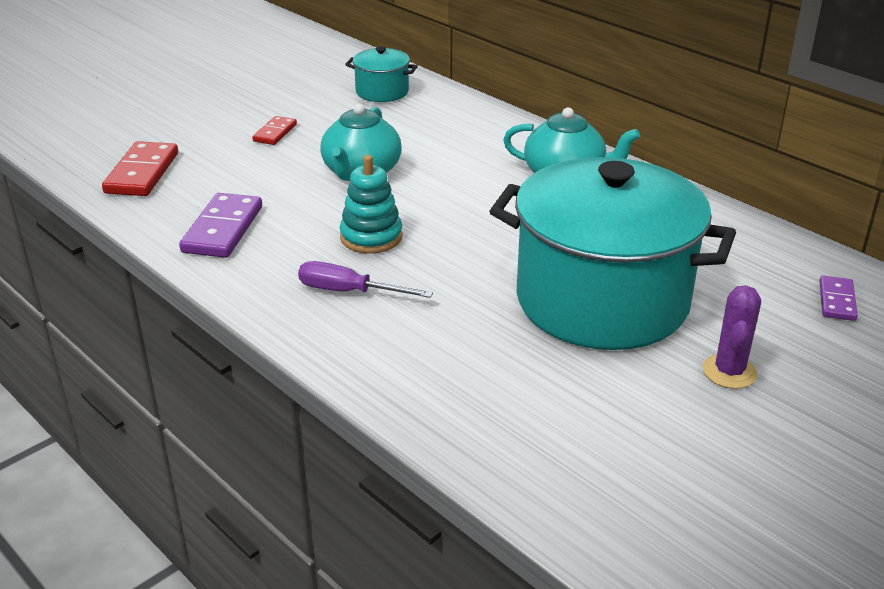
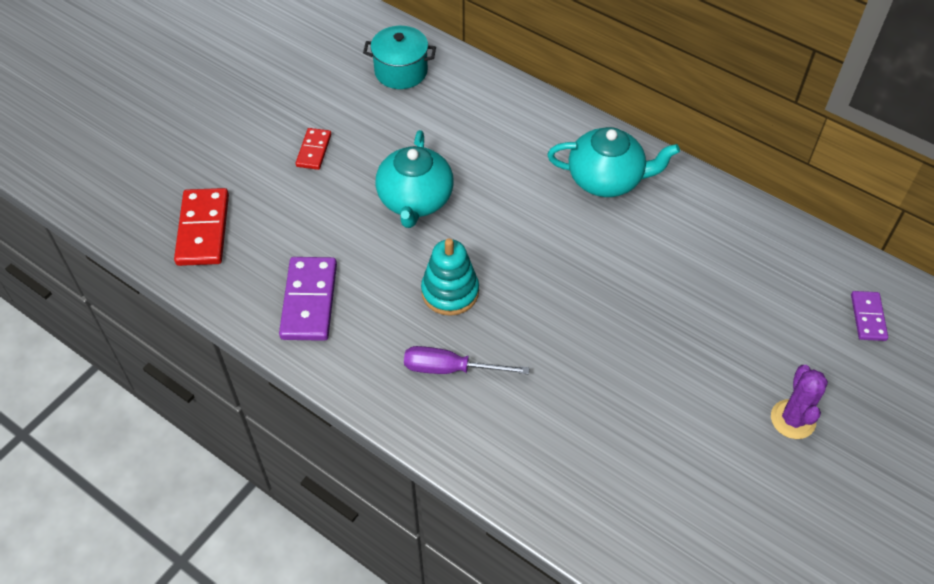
camera: 10 degrees left, 20 degrees up
(602, 300) = (673, 347): turquoise pot -> none

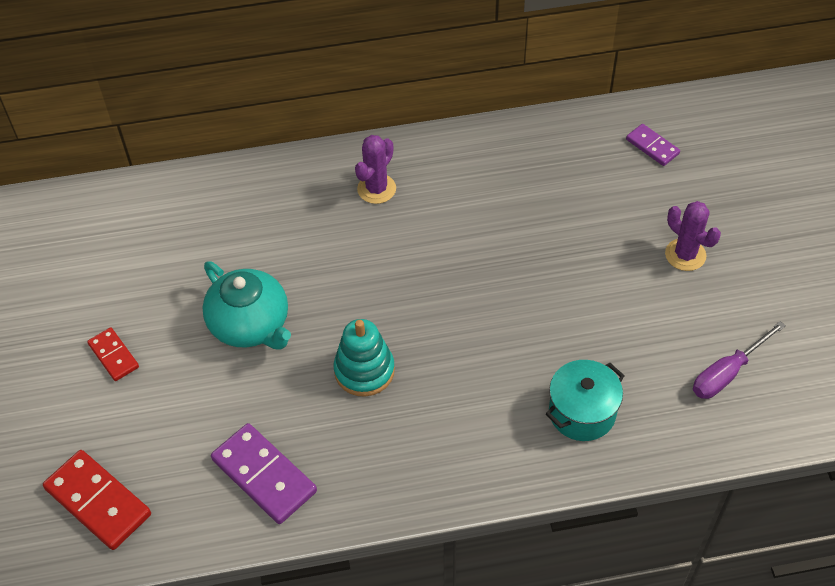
camera: 45 degrees left, 0 degrees up
(401, 71) = (108, 231): turquoise pot -> turquoise pot (582, 412)
(450, 369) = (433, 426): purple screwdriver -> purple screwdriver (727, 373)
(606, 179) = (376, 189): turquoise teapot -> purple cactus

